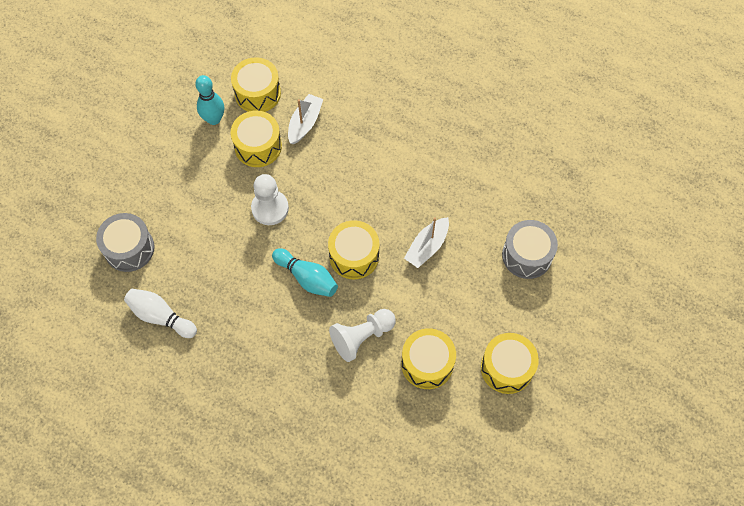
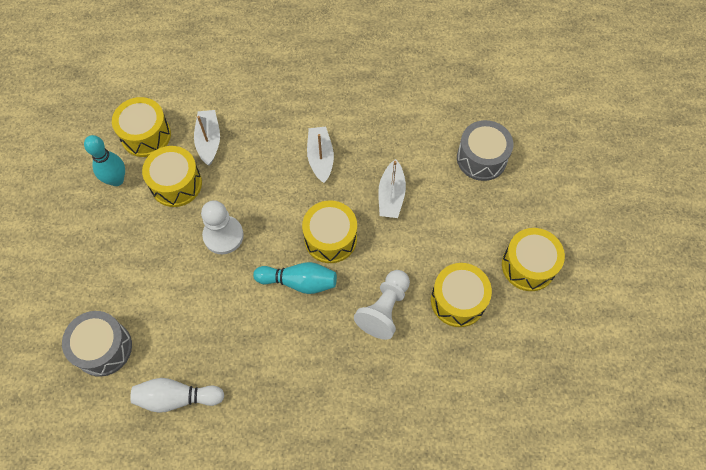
camera: 30 degrees left, 0 degrees up
(387, 184) = (320, 158): none -> white boat

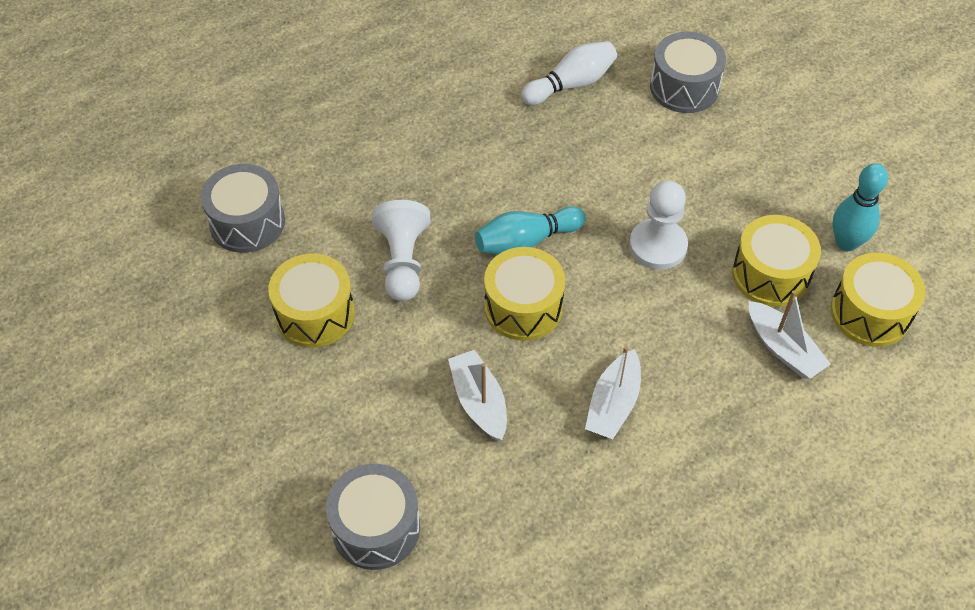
camera: 150 degrees right, 10 degrees down
(320, 158) = (613, 404): white boat -> white boat turned 60 degrees clockwise
(473, 399) = (247, 222): none -> grey drum
(528, 265) = (238, 401): yellow drum -> none

